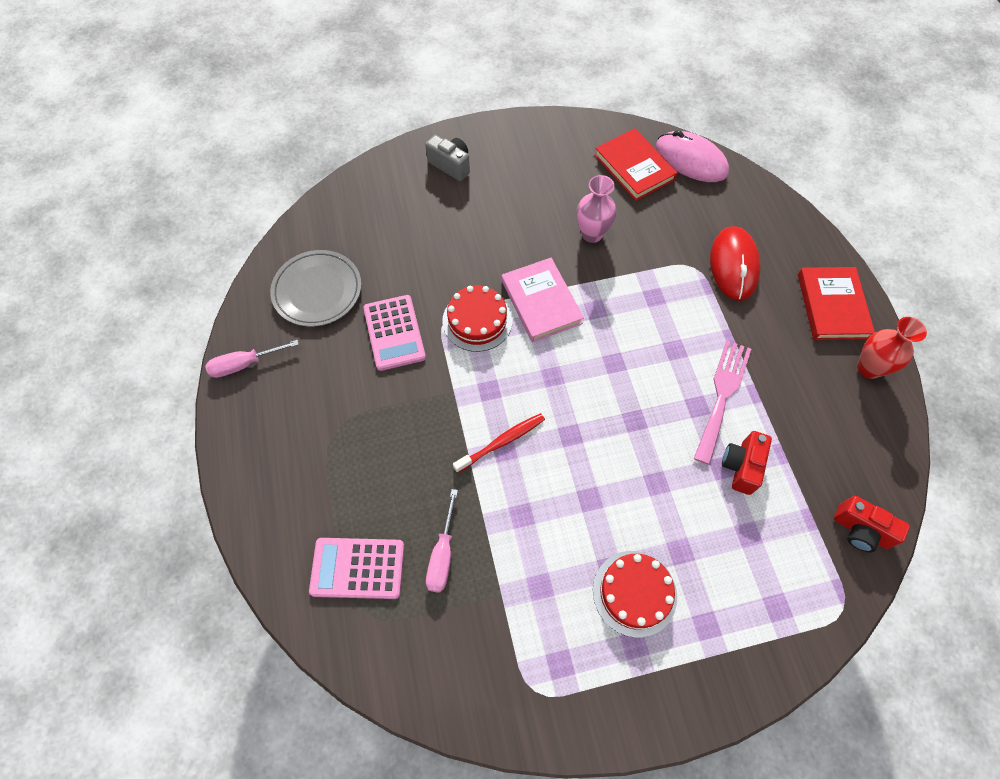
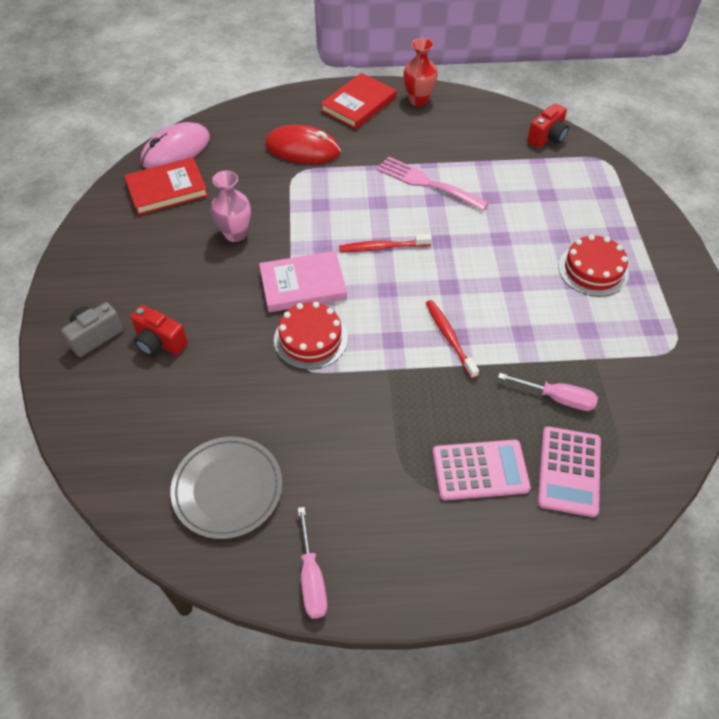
camera: 80 degrees left, 10 degrees down
(394, 333) = (307, 414): pink calculator -> pink calculator (480, 470)
(609, 363) = (382, 247): none -> red toothbrush
(741, 466) = (491, 186): red camera -> red camera (160, 342)
(832, 306) = (358, 104): red book -> red book turned 60 degrees counterclockwise

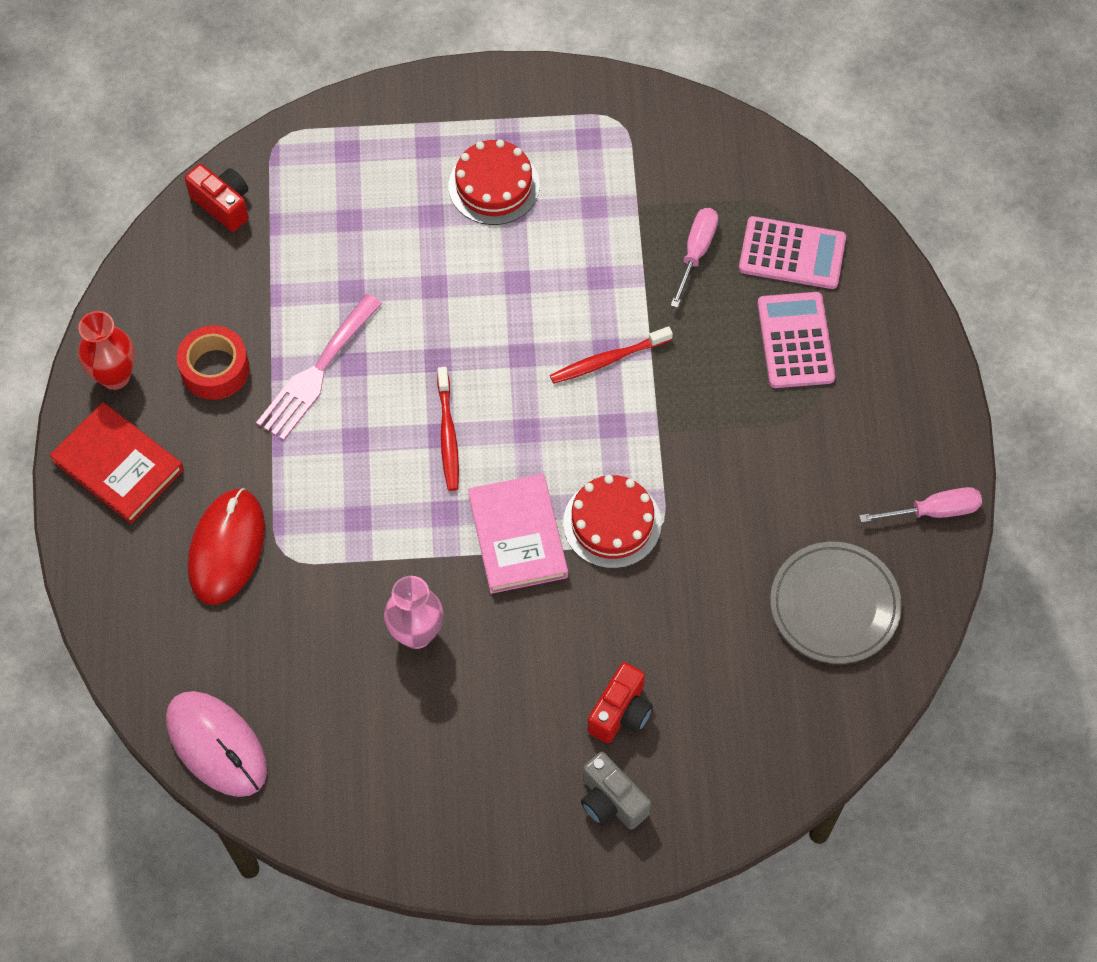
camera: 90 degrees left, 10 degrees up
(167, 189) = (313, 746): red book -> none
(426, 139) = (215, 369): none -> red tape

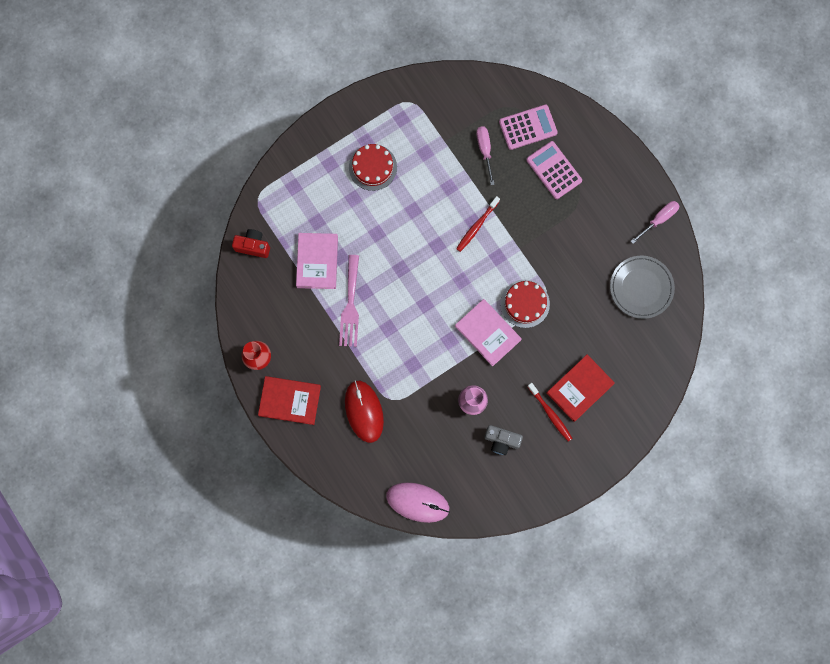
camera: 30 degrees left, 15 degrees up
(215, 369) = (303, 330): red tape -> none
(309, 279) = (317, 261): none -> pink book
(448, 435) = (428, 302): red toothbrush -> red toothbrush (550, 414)
(611, 801) = (598, 429): grey camera -> grey camera (501, 441)
(620, 713) = (579, 388): red camera -> red book

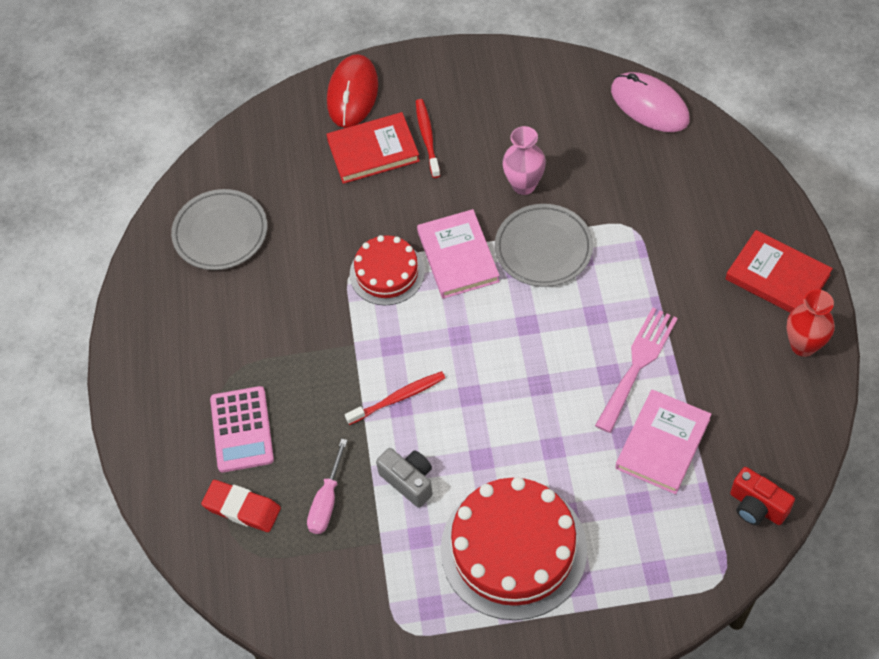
camera: 150 degrees left, 20 degrees down
(364, 411) = (676, 227): red mouse -> red mouse (352, 93)
(372, 167) = (513, 549): red cake -> red cake, size x1.74
(438, 361) = (543, 248): none -> grey plate
(501, 441) = (507, 131): grey camera -> grey camera (409, 481)
(528, 127) = (242, 508): pink calculator -> red eraser
(658, 220) = (141, 305): pink screwdriver -> none

